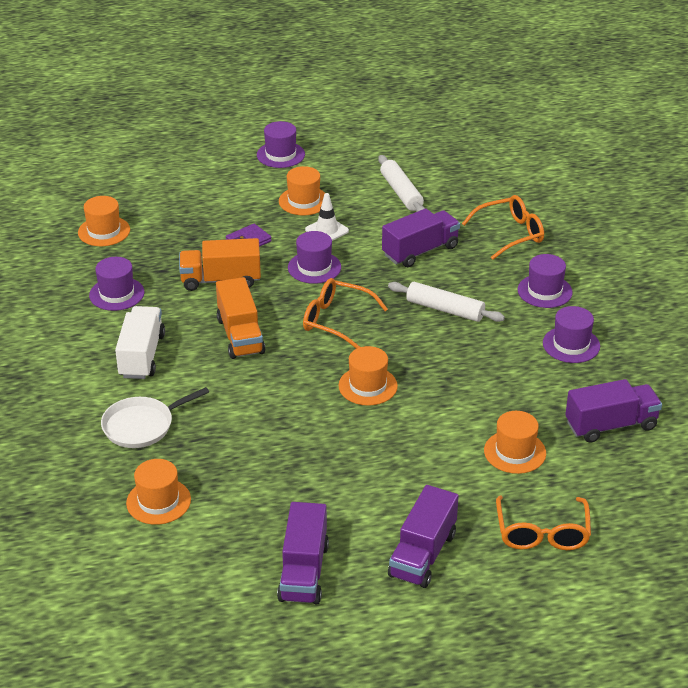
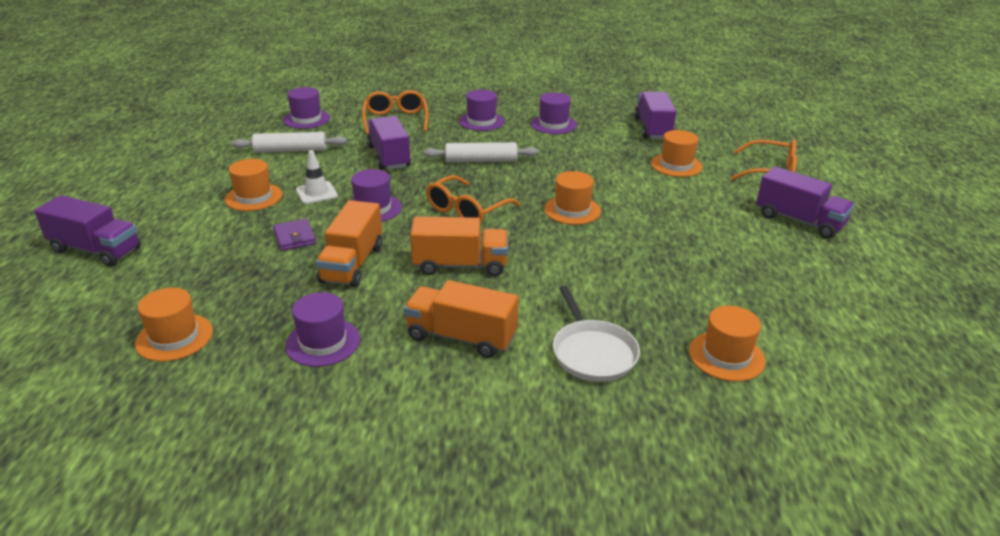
camera: 75 degrees left, 5 degrees down
(141, 356) = (461, 337): white truck -> orange truck
(280, 155) = (153, 197): purple hat -> purple hat (306, 119)
(303, 572) = (828, 280): purple truck -> purple truck (96, 250)
(445, 309) = (481, 160): white rolling pin -> white rolling pin turned 45 degrees clockwise

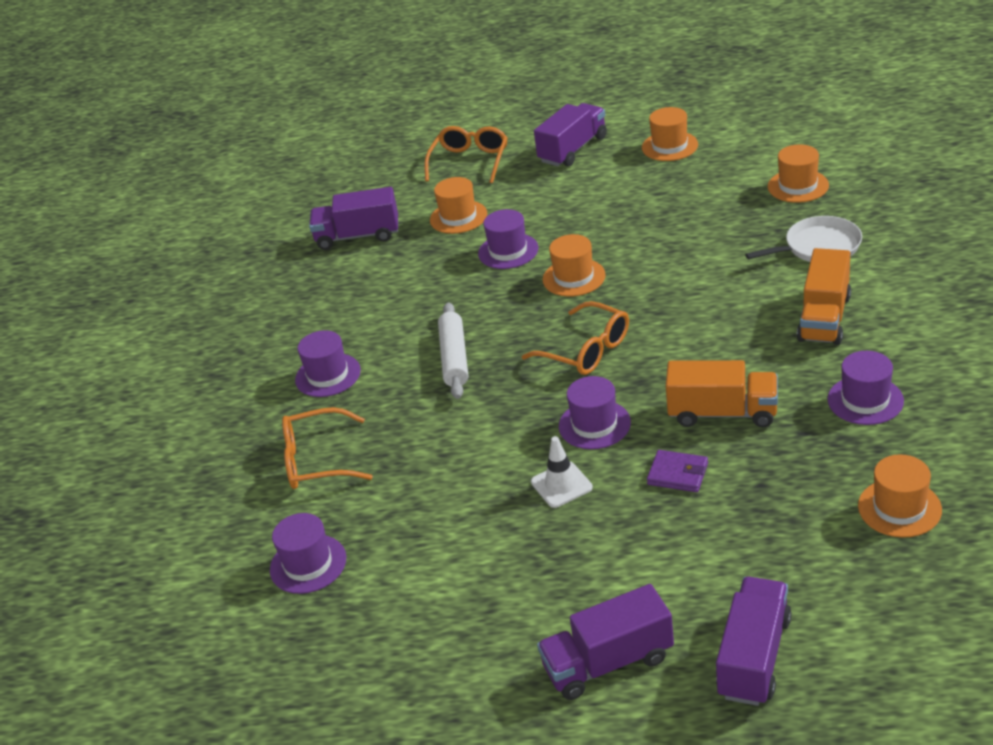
camera: 85 degrees left, 5 degrees up
(253, 197) = (581, 544): orange hat -> orange hat (669, 146)
(290, 150) = (429, 549): white rolling pin -> none
(294, 237) = (678, 474): purple wallet -> purple wallet turned 45 degrees clockwise
(389, 157) = (447, 441): purple truck -> purple truck (608, 662)
(460, 265) = (704, 337): orange truck -> none
(553, 124) = (341, 311): purple hat -> purple hat (508, 251)

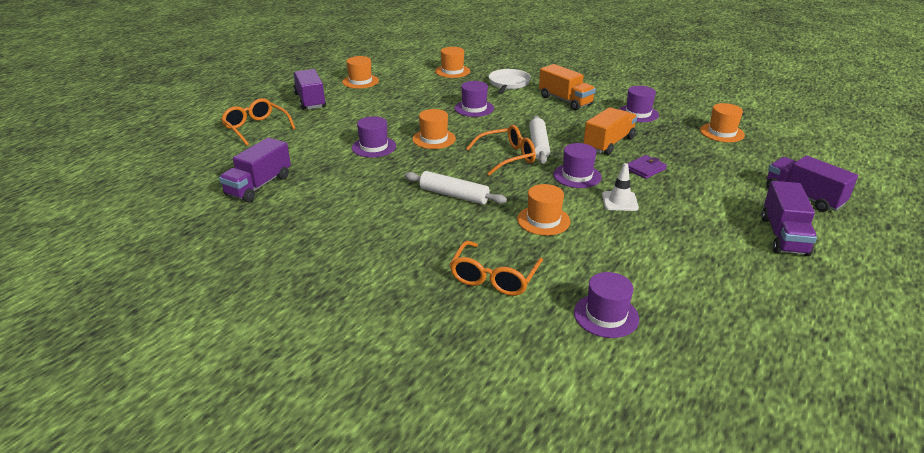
camera: 65 degrees left, 5 degrees down
(328, 375) = (401, 244): purple hat -> purple hat (474, 108)
(458, 217) = (308, 149): orange hat -> orange hat (543, 220)
(647, 359) = (538, 145): none -> white rolling pin

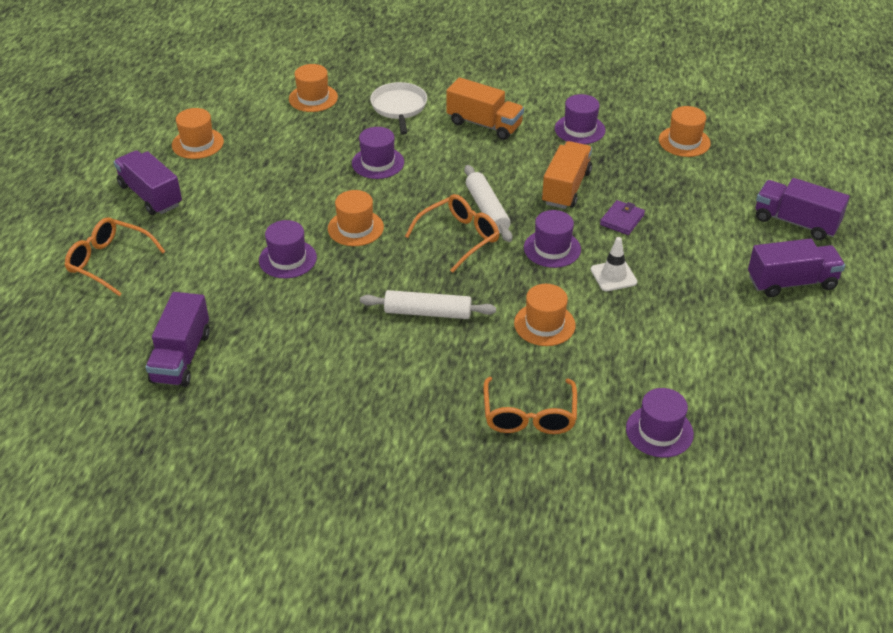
camera: 20 degrees left, 10 degrees up
(783, 235) = (791, 282): purple truck -> purple truck turned 90 degrees counterclockwise

